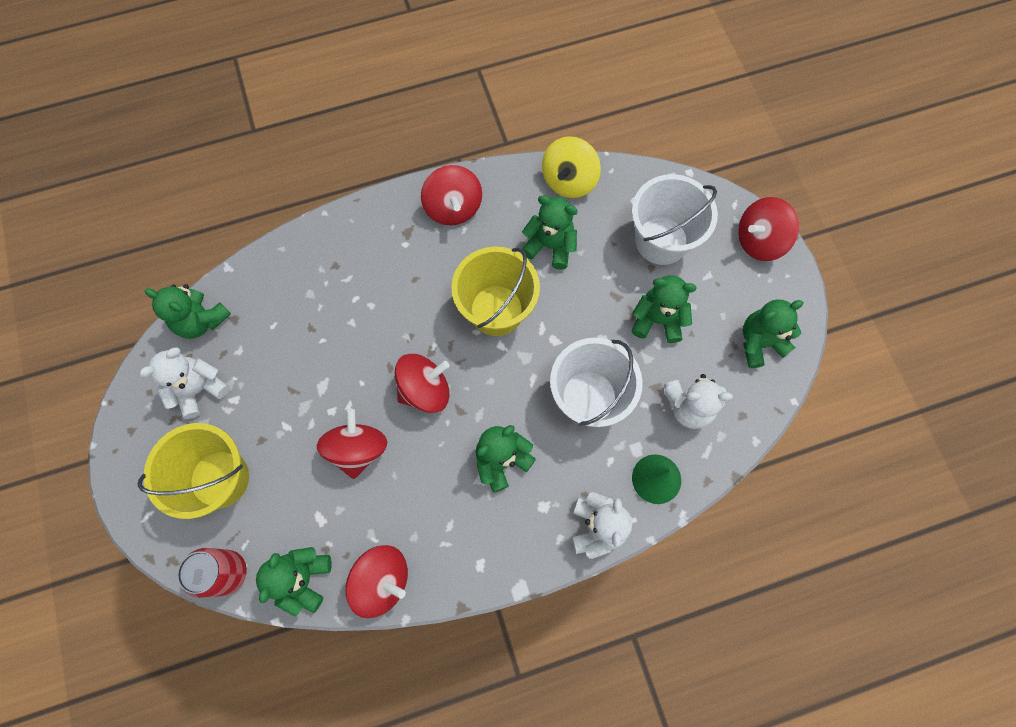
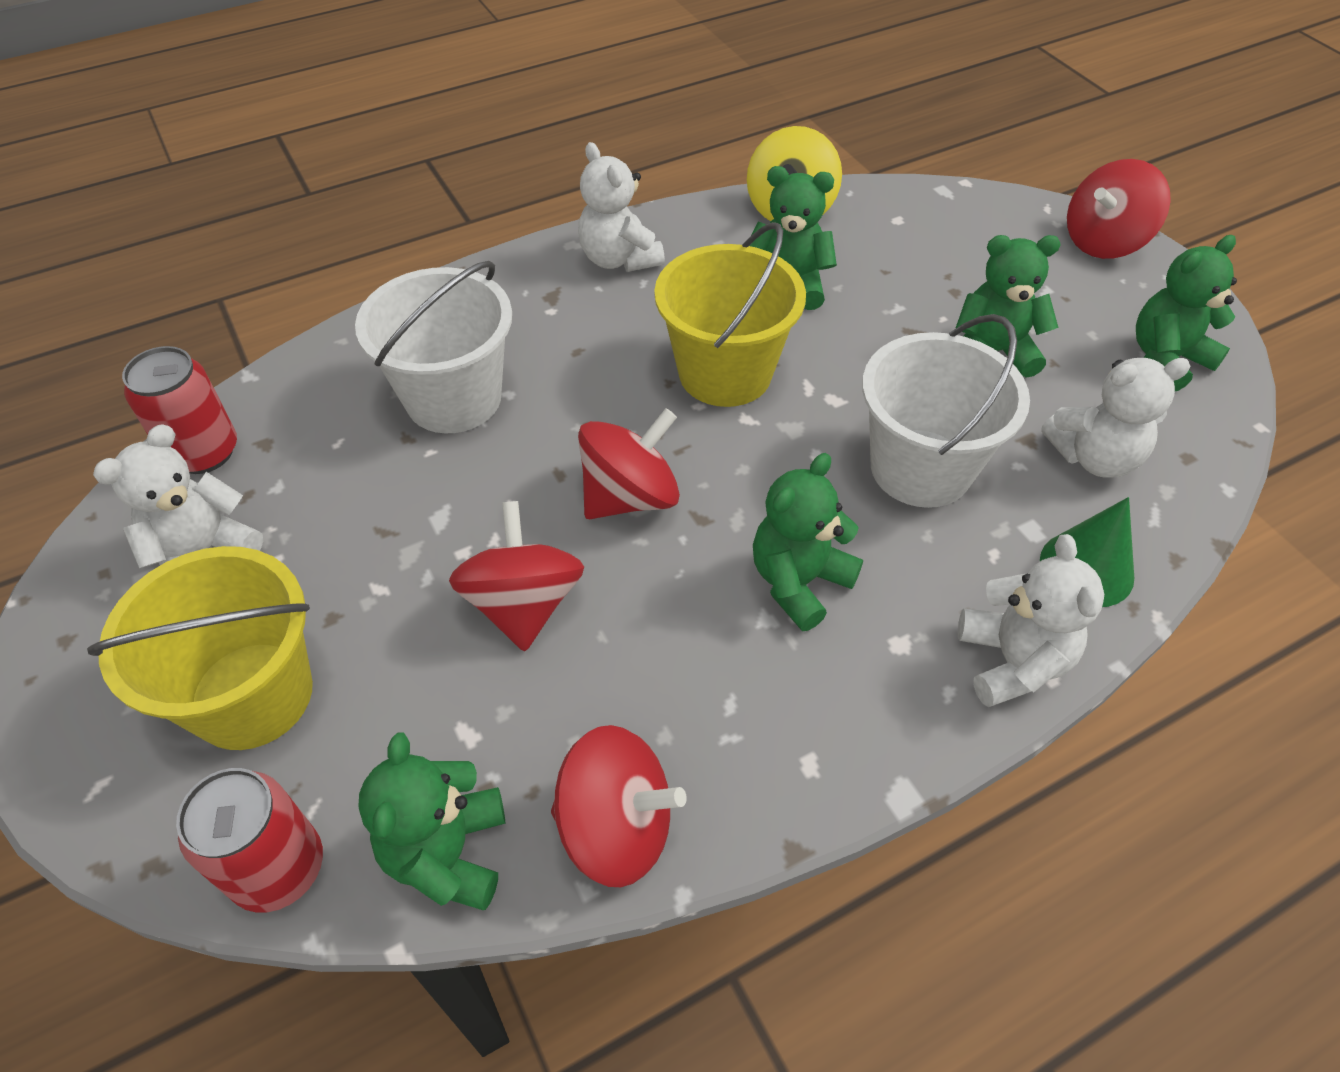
camera: 10 degrees left, 20 degrees down
(201, 320) = (204, 452): green teddy bear -> red can
(453, 207) = (619, 259): red spinning top -> white teddy bear
(661, 240) = (957, 259): white bucket -> white bucket (453, 398)

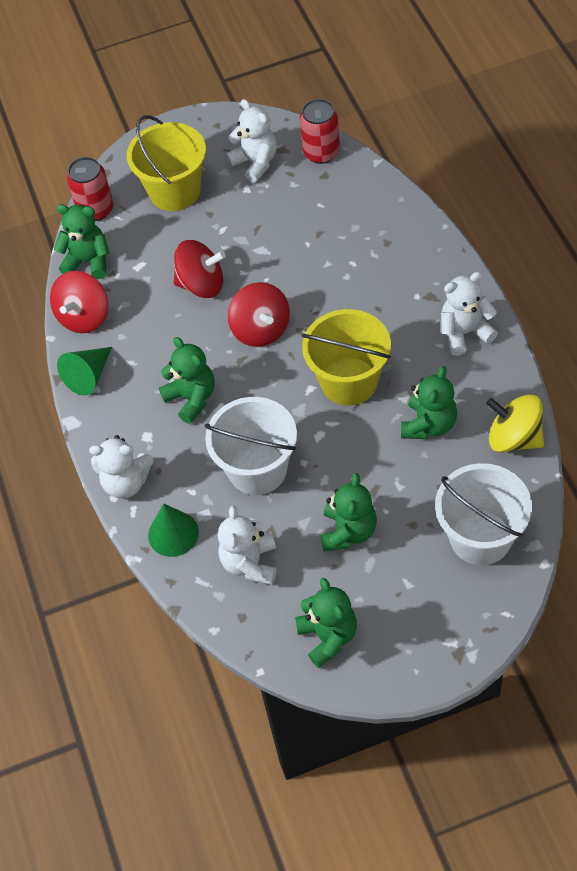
camera: 105 degrees right, 5 degrees up
(453, 398) = (346, 251): white bucket -> white bucket (480, 537)
(779, 783) = (88, 376): none -> green cone
(1103, 242) = (459, 640): red spinning top -> none

